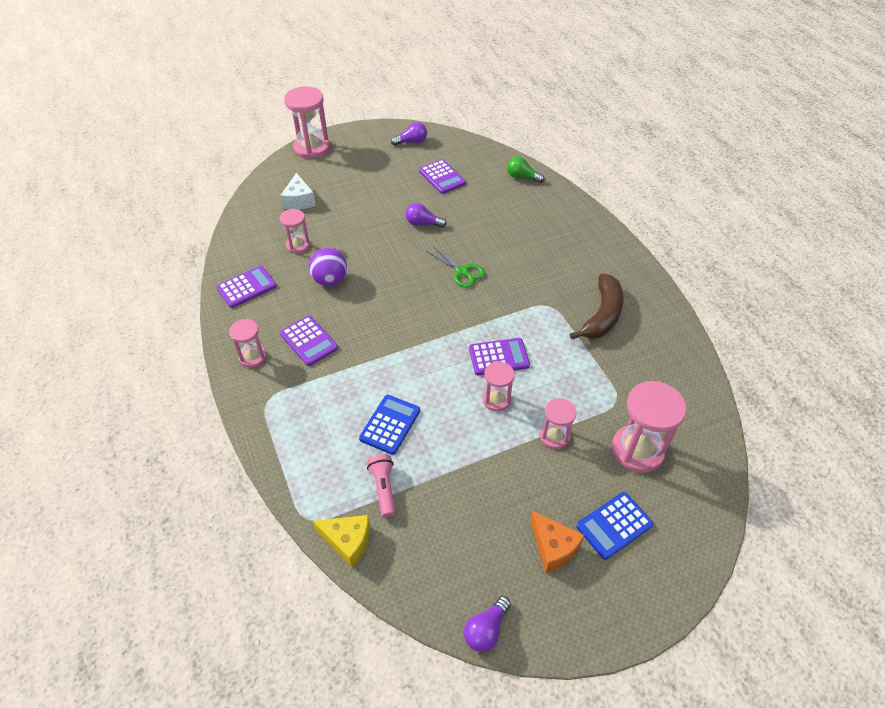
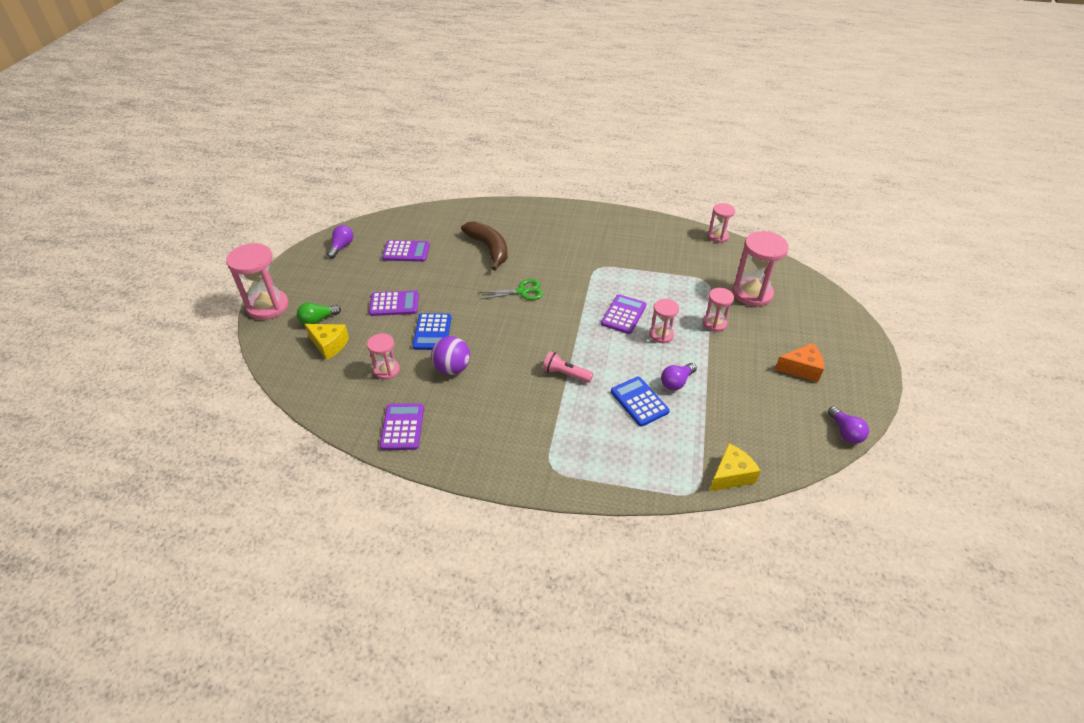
camera: 55 degrees left, 5 degrees down
(253, 357) = (493, 457): pink hourglass -> pink hourglass (718, 236)
(299, 200) = (329, 345): white cheese -> yellow cheese
(309, 341) = (509, 412): purple calculator -> purple calculator (394, 304)
(383, 488) = (696, 432): pink flashlight -> pink flashlight (565, 374)
(423, 223) = (446, 286): purple light bulb -> purple light bulb (676, 382)
(522, 177) = (457, 214): green light bulb -> green light bulb (318, 320)
(602, 315) = (629, 249): brown banana -> brown banana (489, 249)
(614, 525) = (801, 333): blue calculator -> blue calculator (432, 332)

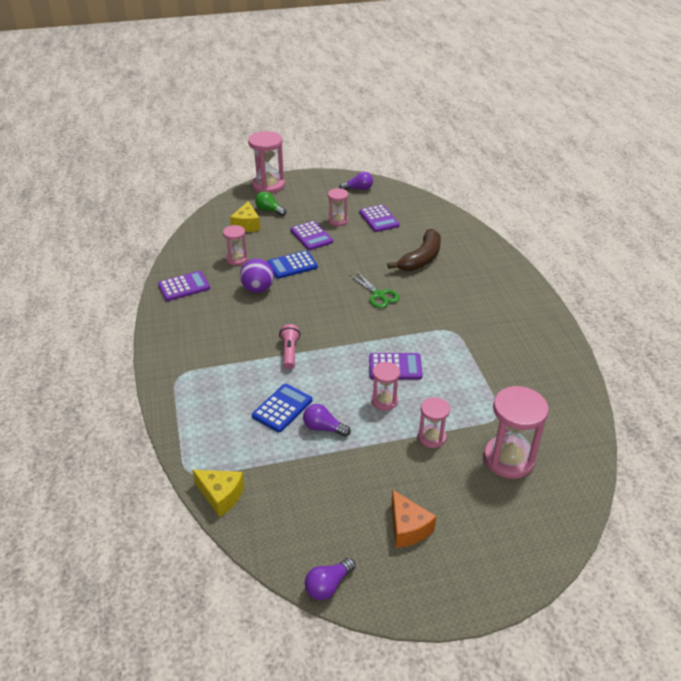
camera: 65 degrees right, 5 degrees down
(718, 236) = (591, 407): pink hourglass -> pink hourglass (338, 220)

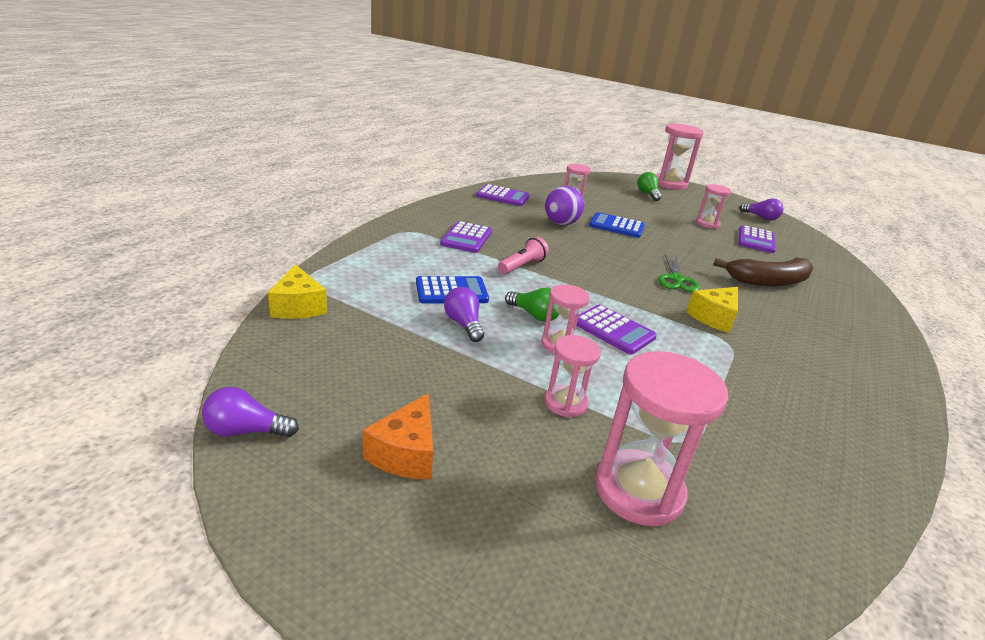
camera: 40 degrees right, 10 degrees down
(247, 225) = (613, 192): yellow cheese -> yellow cheese (714, 318)
(311, 236) = (664, 220): purple calculator -> purple calculator (466, 238)
(347, 389) = (534, 315): none -> green light bulb

